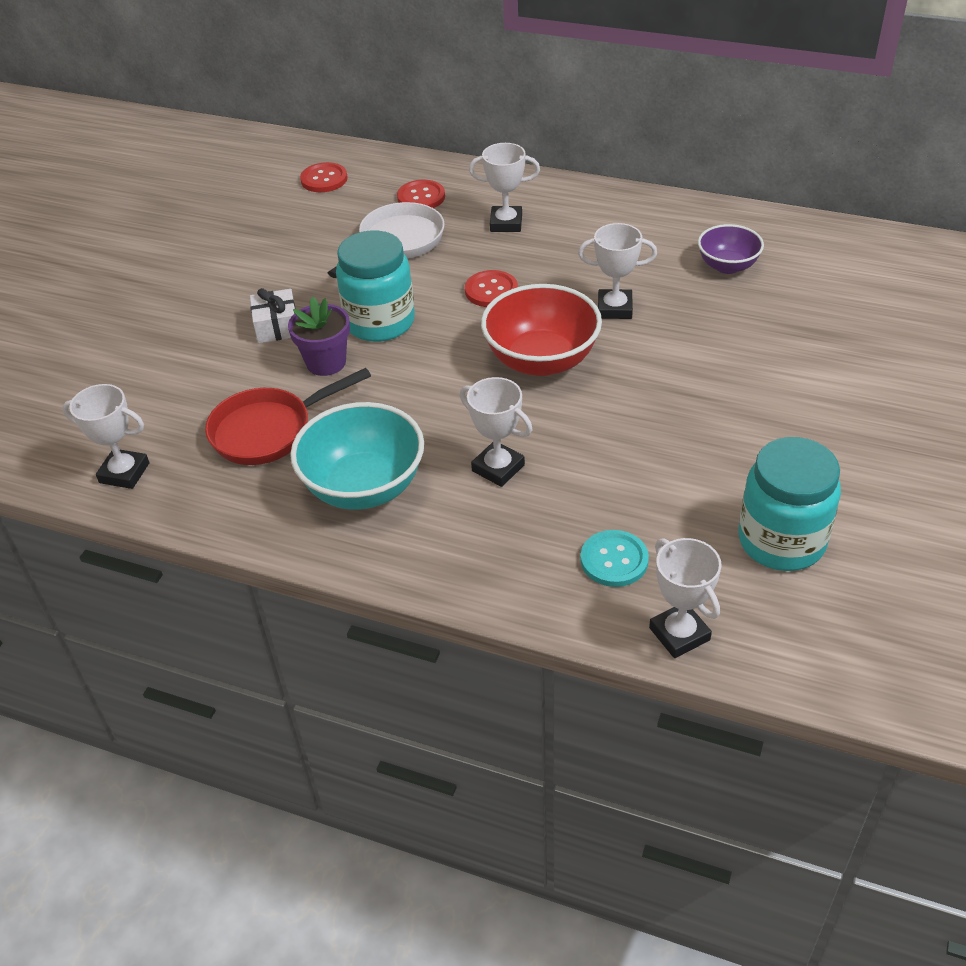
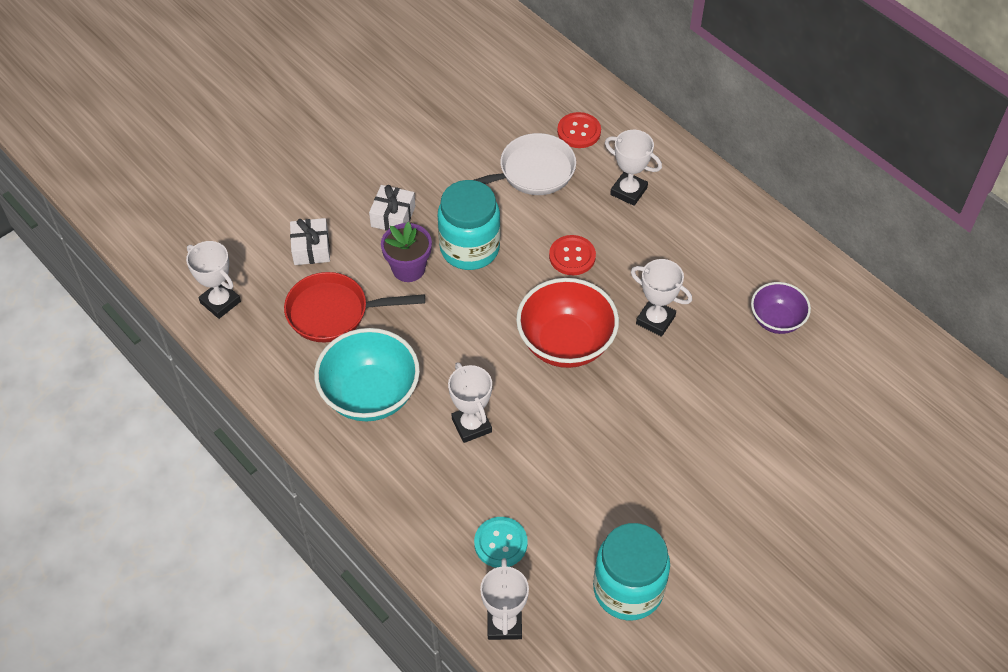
camera: 25 degrees right, 10 degrees up
(202, 386) = (311, 248): none -> white gift
(324, 179) = (514, 76): red button -> none

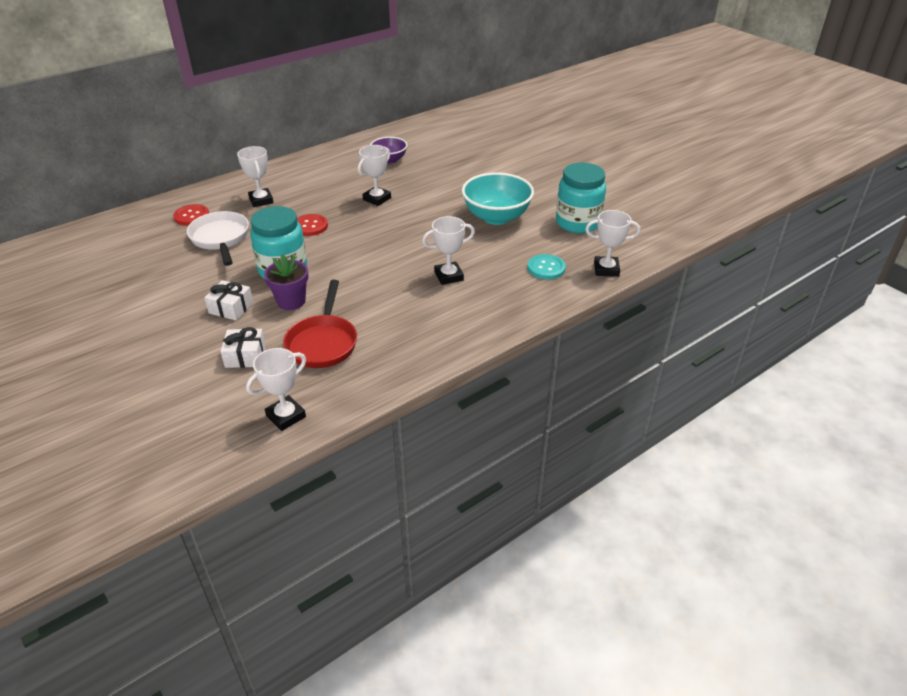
camera: 85 degrees left, 15 degrees down
(370, 395) = (412, 324): turquoise bowl -> turquoise bowl (496, 217)
(566, 343) = (386, 233): red bowl -> none
(628, 191) = (261, 200): white trophy -> white trophy turned 60 degrees counterclockwise

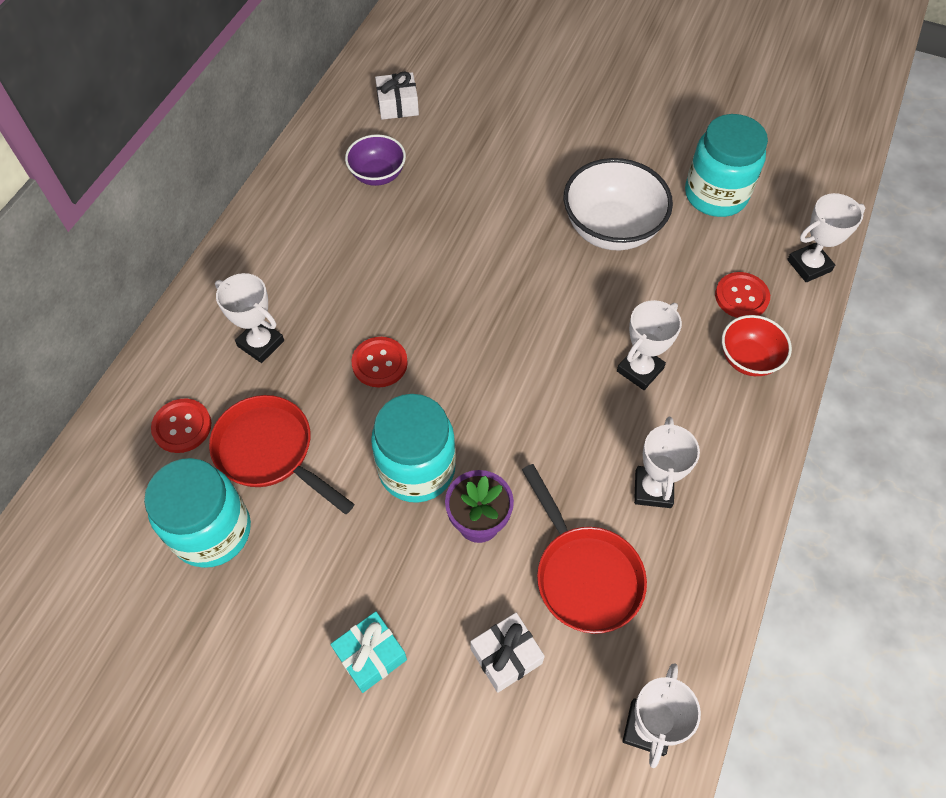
camera: 30 degrees left, 20 degrees up
(162, 256) = (212, 531): none -> turquoise jar
(181, 328) = (371, 655): none -> turquoise gift
(220, 239) = (270, 452): white pan -> red pan
(231, 308) = (408, 579): white gift -> white gift (398, 105)
(377, 199) = (426, 264): white trophy -> white trophy (653, 489)
(496, 217) = (611, 229): turquoise bowl -> white bowl
(520, 294) = (748, 359): none -> red bowl
(546, 268) = (741, 297): turquoise button -> red button

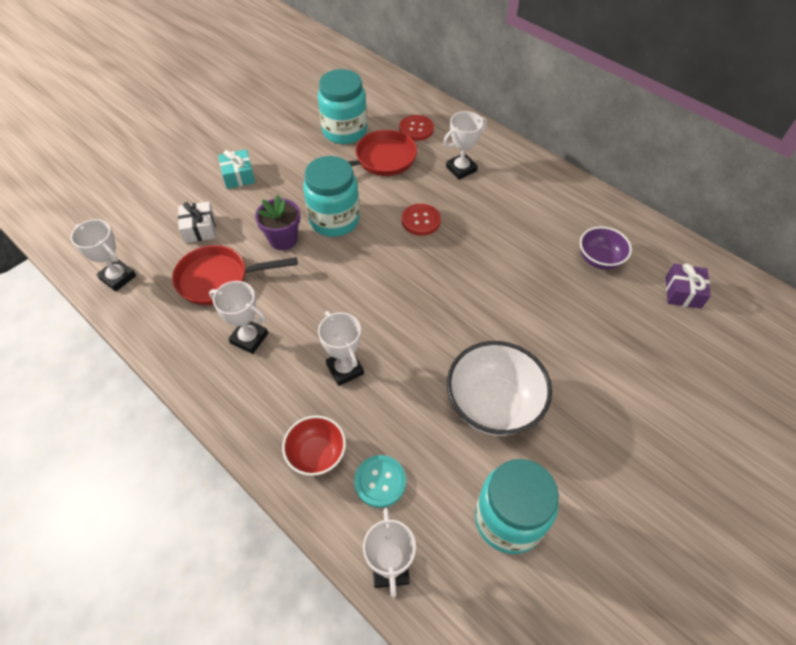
camera: 110 degrees right, 5 degrees down
(398, 105) = (683, 292): white gift -> purple gift
(741, 297) = (380, 481): red button -> turquoise button

